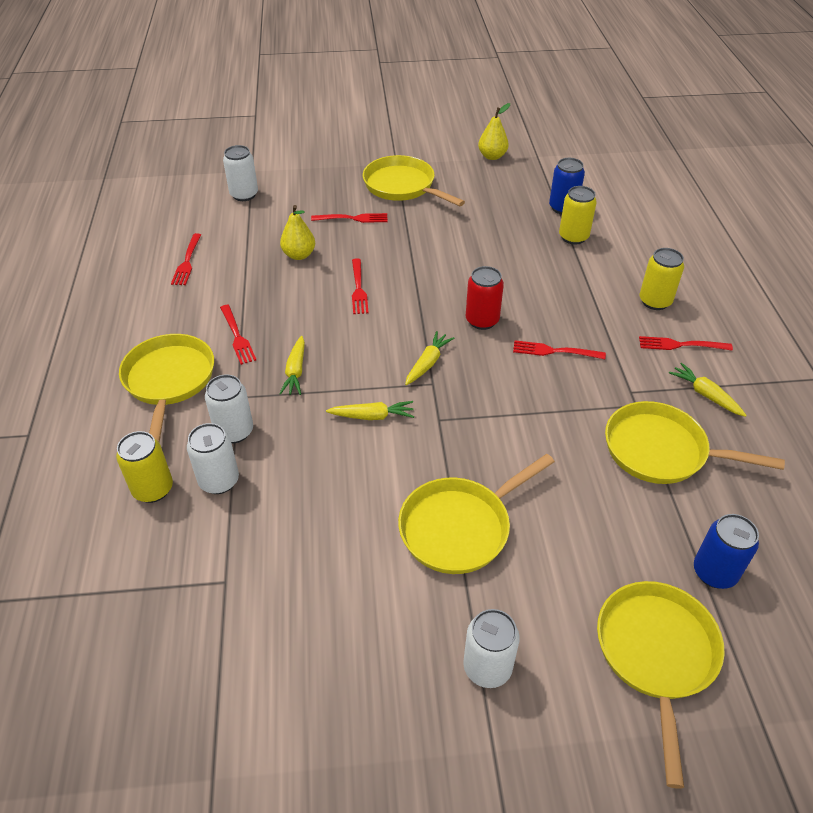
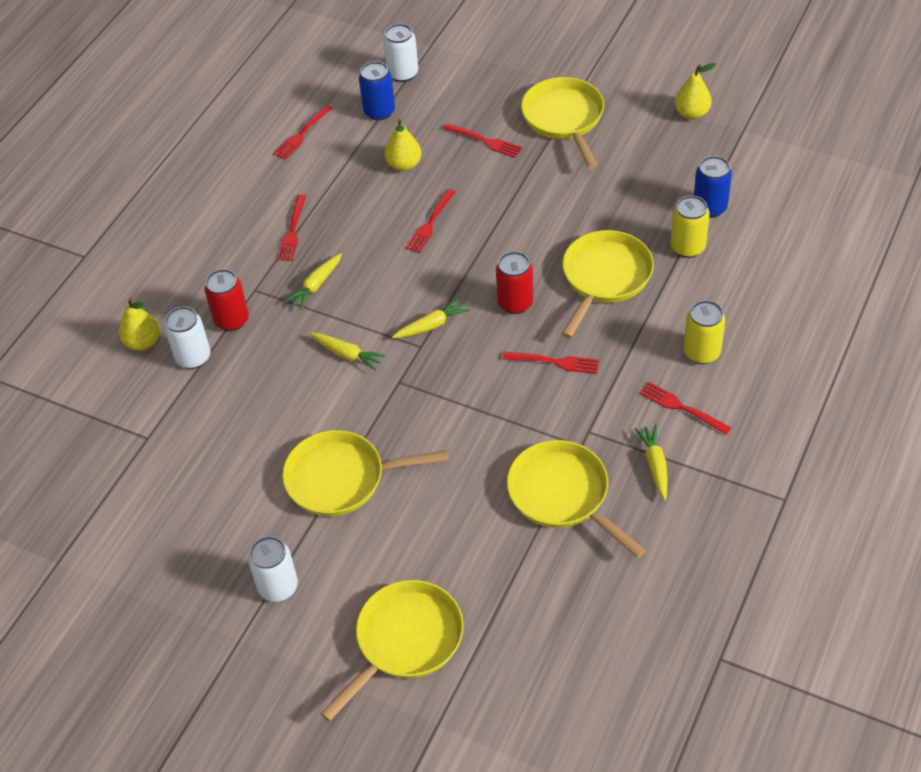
camera: 35 degrees right, 5 degrees up
(153, 489) = (143, 342): yellow can -> yellow pear
(169, 381) = (212, 252): yellow pan -> yellow pan (604, 278)
(234, 431) = (231, 320): white can -> red can
(554, 351) = (554, 362): red fork -> red fork turned 150 degrees clockwise
(714, 572) = (508, 610): blue can -> blue can (379, 111)

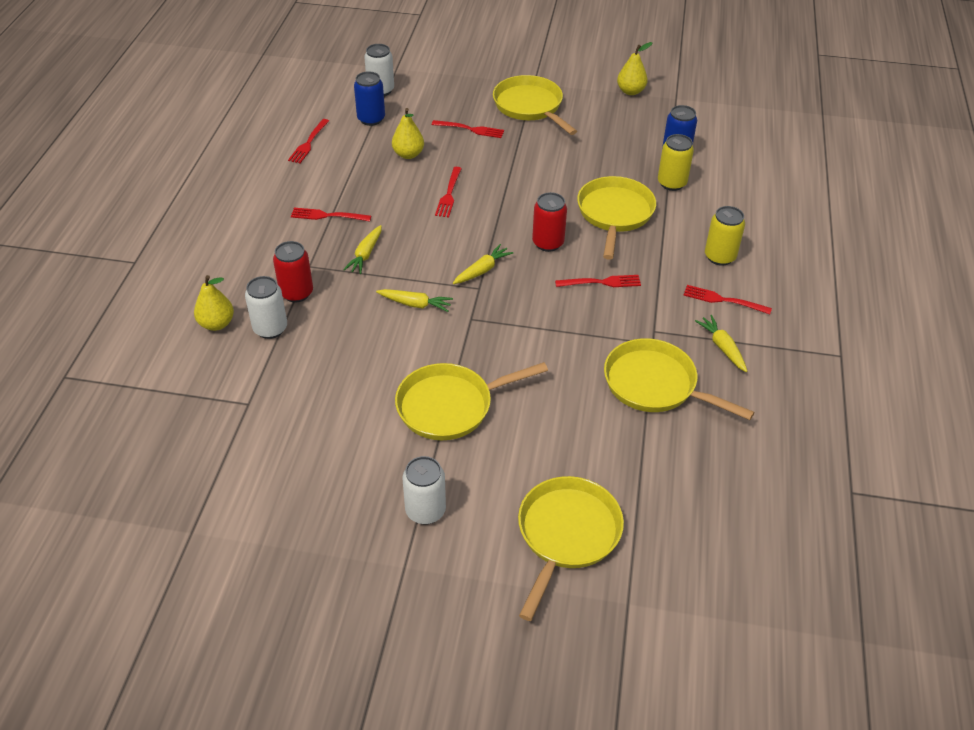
camera: 20 degrees left, 5 degrees down
(292, 231) = (327, 216): red fork -> red fork turned 105 degrees clockwise

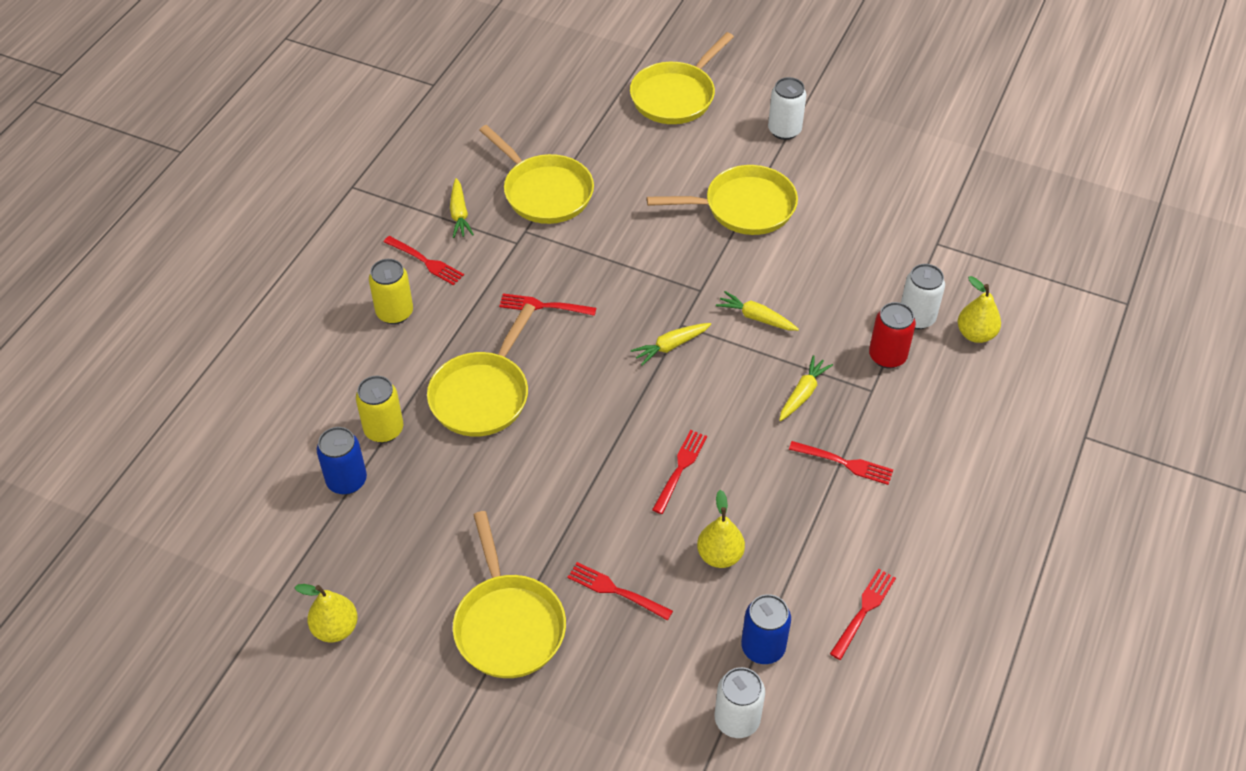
camera: 165 degrees left, 5 degrees up
(548, 243) = (582, 368): red can -> none

